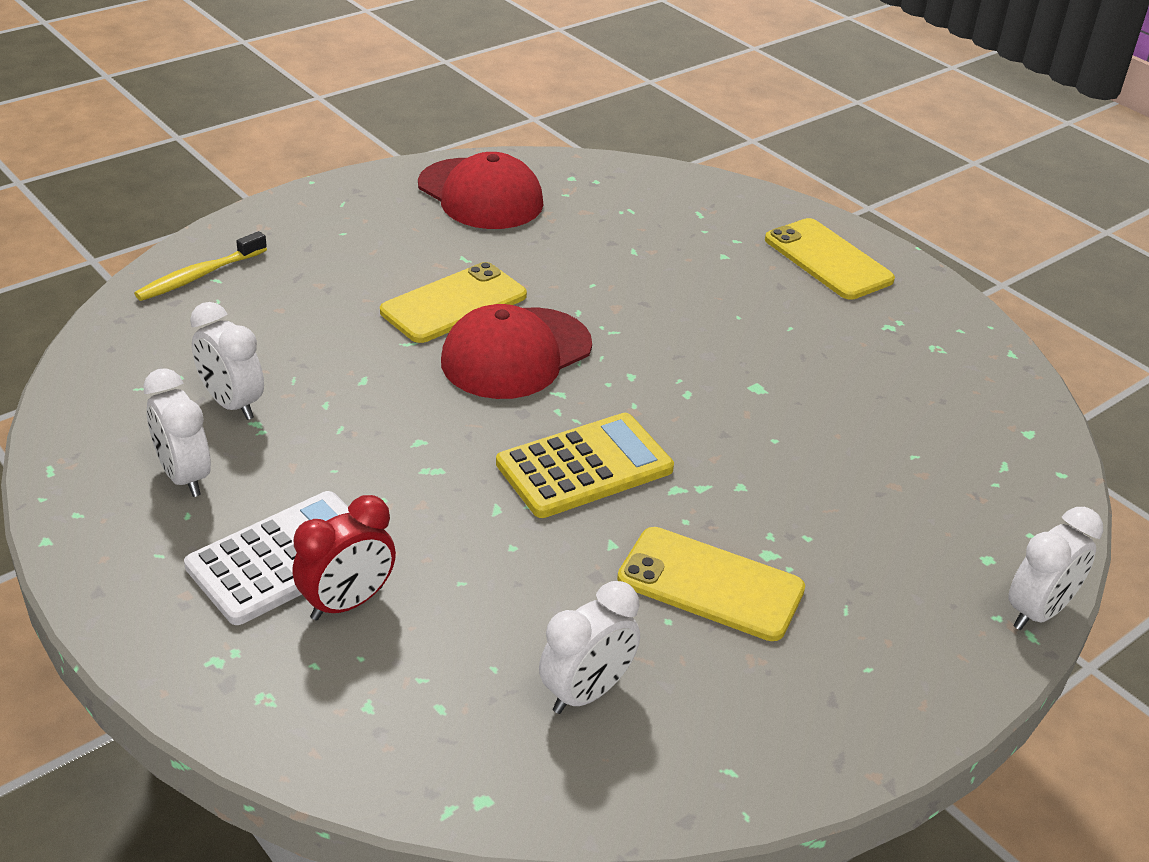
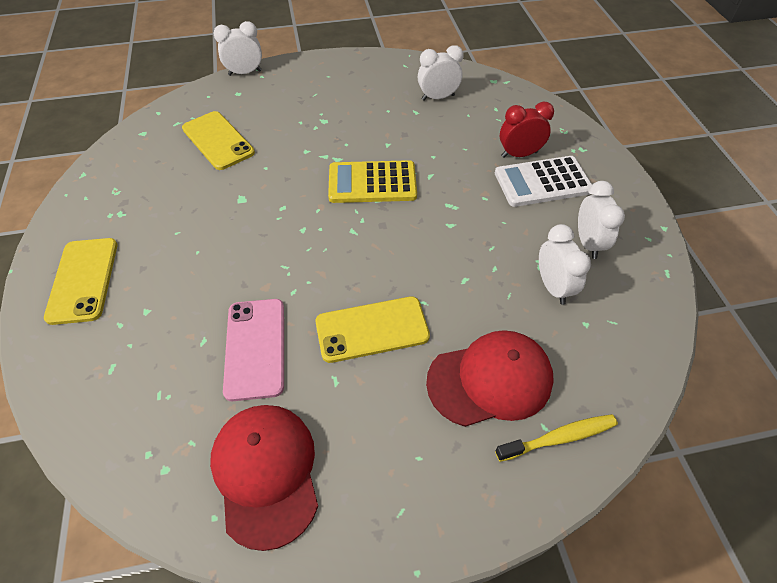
camera: 150 degrees left, 15 degrees up
(516, 354) = (358, 268): red cap -> red cap (490, 380)
(572, 259) = (255, 348): none -> pink phone
(710, 584) = (359, 117): yellow phone -> yellow phone (218, 141)

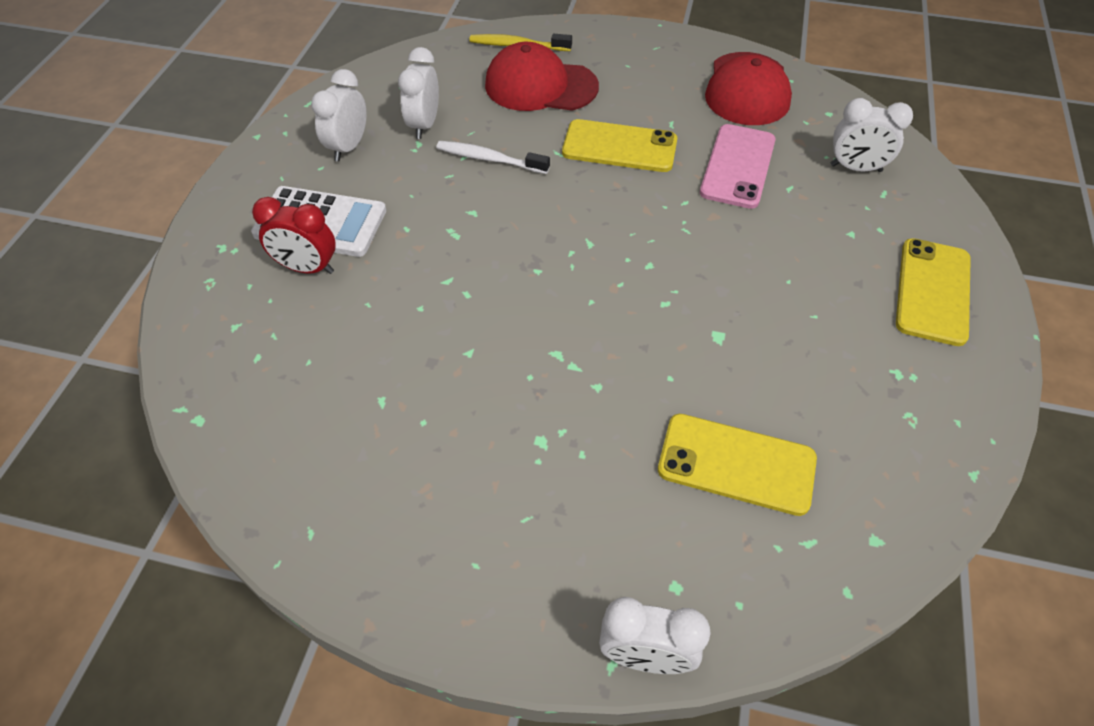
camera: 155 degrees left, 0 degrees up
(218, 141) = (736, 464): yellow phone -> yellow phone turned 60 degrees counterclockwise
(372, 183) = (529, 296): yellow calculator -> none
(438, 97) = (322, 417): white clock -> white clock (855, 168)
(473, 273) = (489, 159): none -> white toothbrush

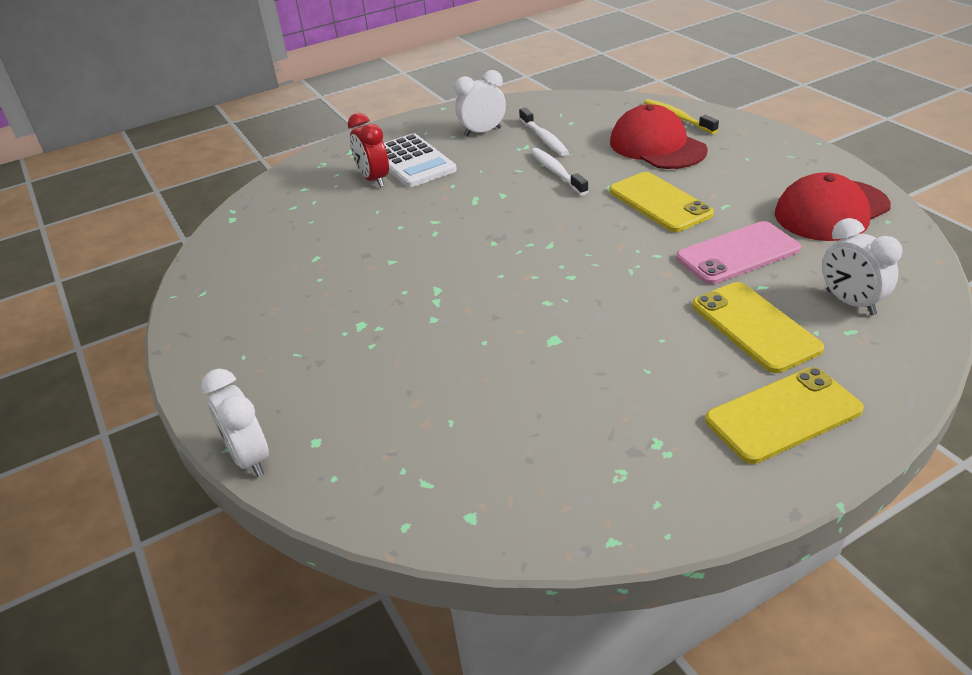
camera: 50 degrees right, 15 degrees down
(424, 125) = (544, 138): white clock -> white toothbrush
(736, 464) = (450, 411): yellow phone -> yellow phone (755, 327)

